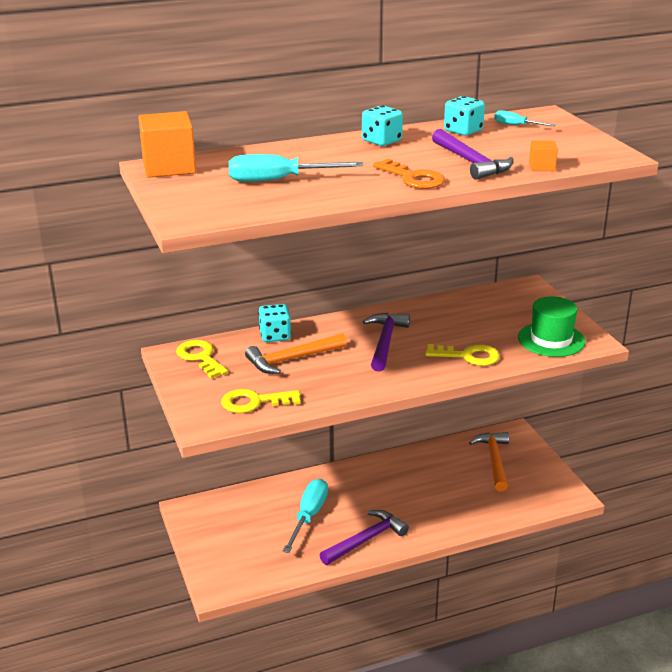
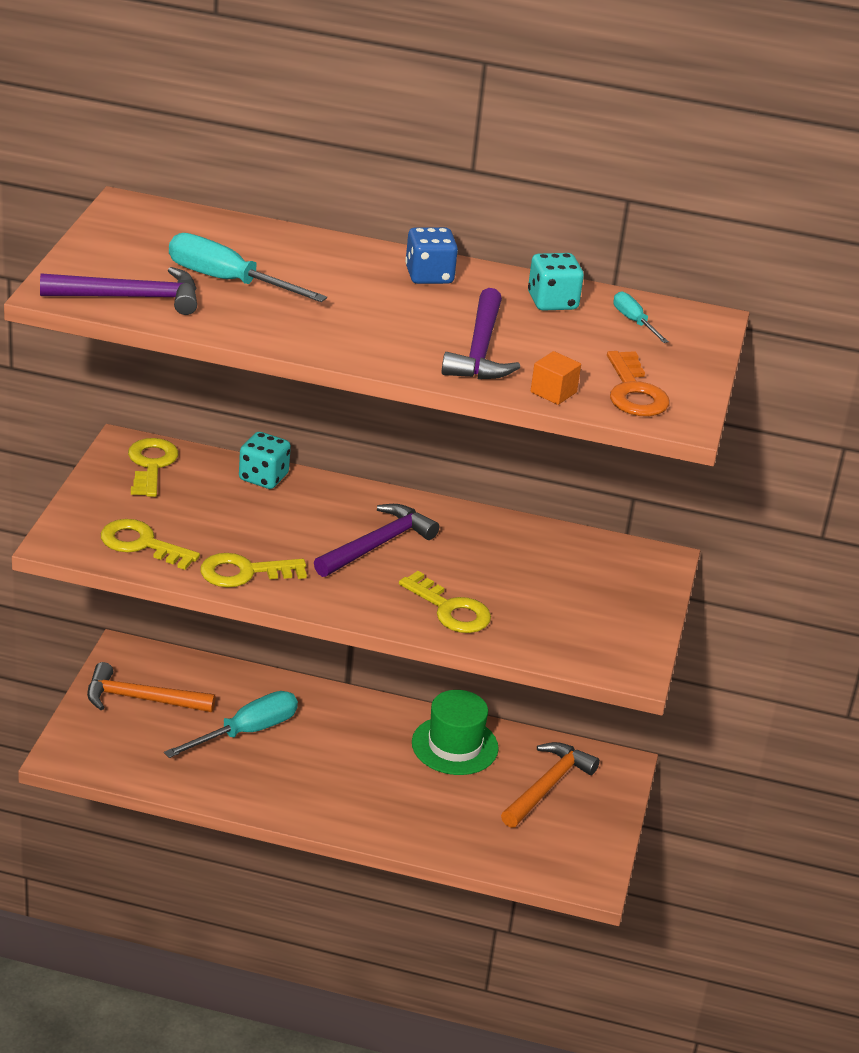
camera: 30 degrees right, 5 degrees up
(169, 167) = (142, 215): orange cube -> none
(292, 359) = (245, 515): orange hammer -> orange hammer (141, 699)
(334, 389) = (244, 572): none -> yellow key
(366, 539) = (279, 793): purple hammer -> purple hammer (130, 297)
(381, 141) = (429, 275): turquoise dice -> blue dice
(413, 178) = (376, 342): orange key -> orange key (634, 392)
(551, 339) = (583, 640): green hat -> green hat (454, 745)

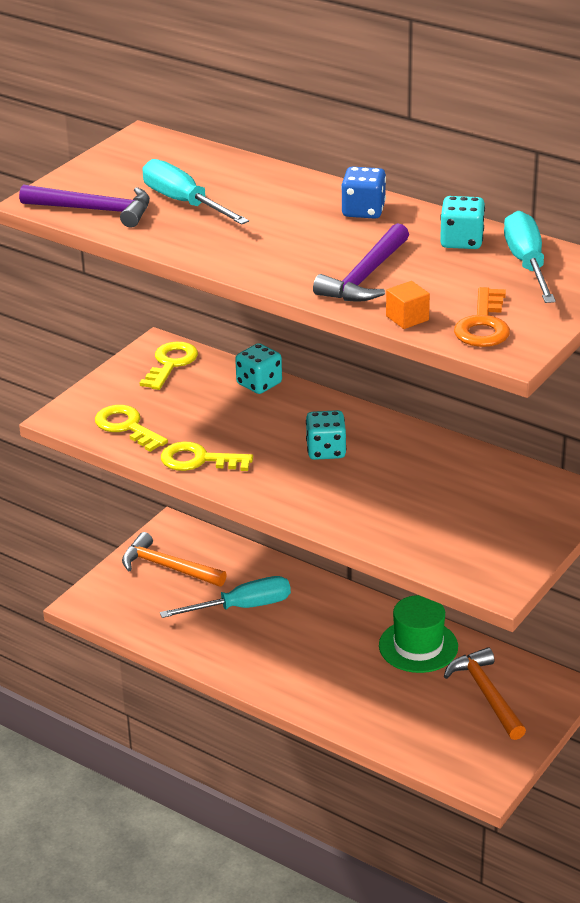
camera: 25 degrees right, 0 degrees up
(377, 544) = (326, 451): purple hammer -> turquoise dice
(450, 610) = (359, 513): yellow key -> none
(547, 786) = (486, 694): orange hammer -> orange hammer turned 75 degrees counterclockwise
(634, 322) = (527, 264): turquoise screwdriver -> turquoise screwdriver, size x1.89

